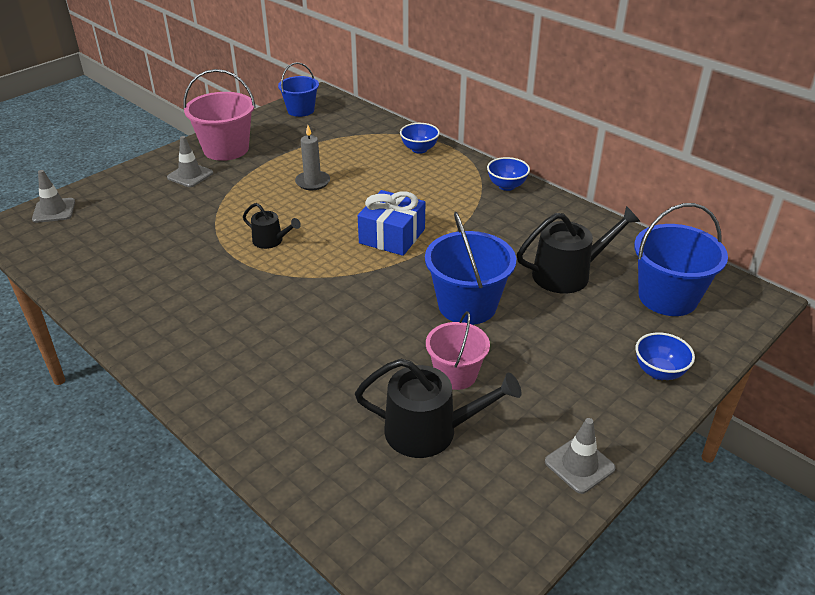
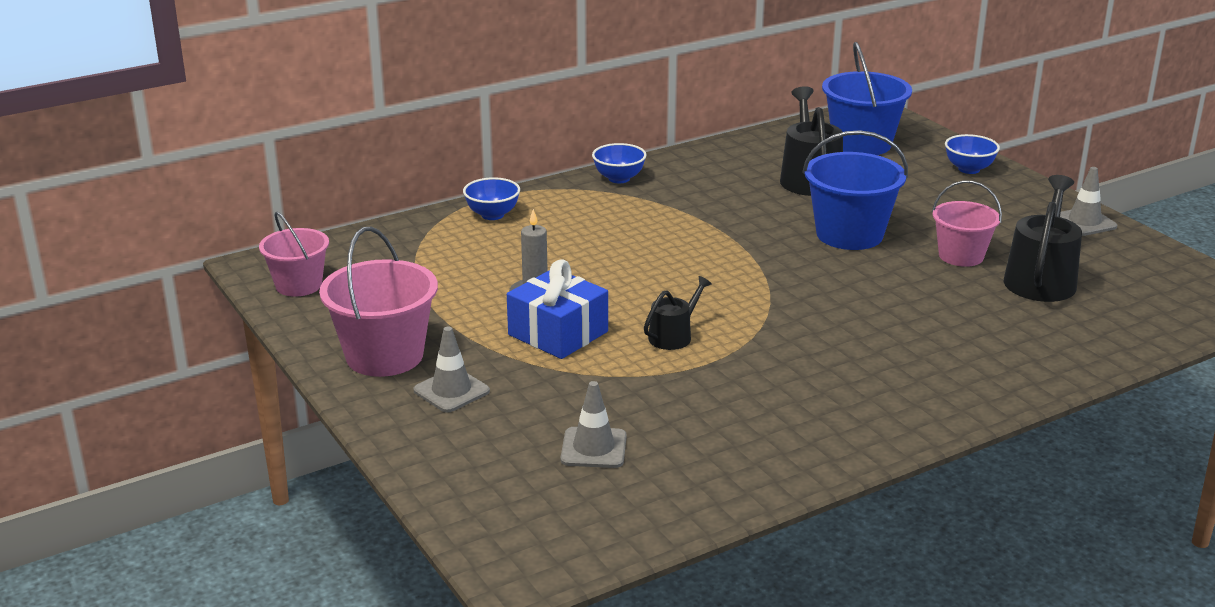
camera: 75 degrees left, 10 degrees down
(54, 211) = (491, 524): grey traffic cone -> grey traffic cone (593, 448)
(300, 110) = (299, 285): blue bucket -> pink bucket
(392, 236) = (698, 257): blue gift -> blue gift (558, 333)

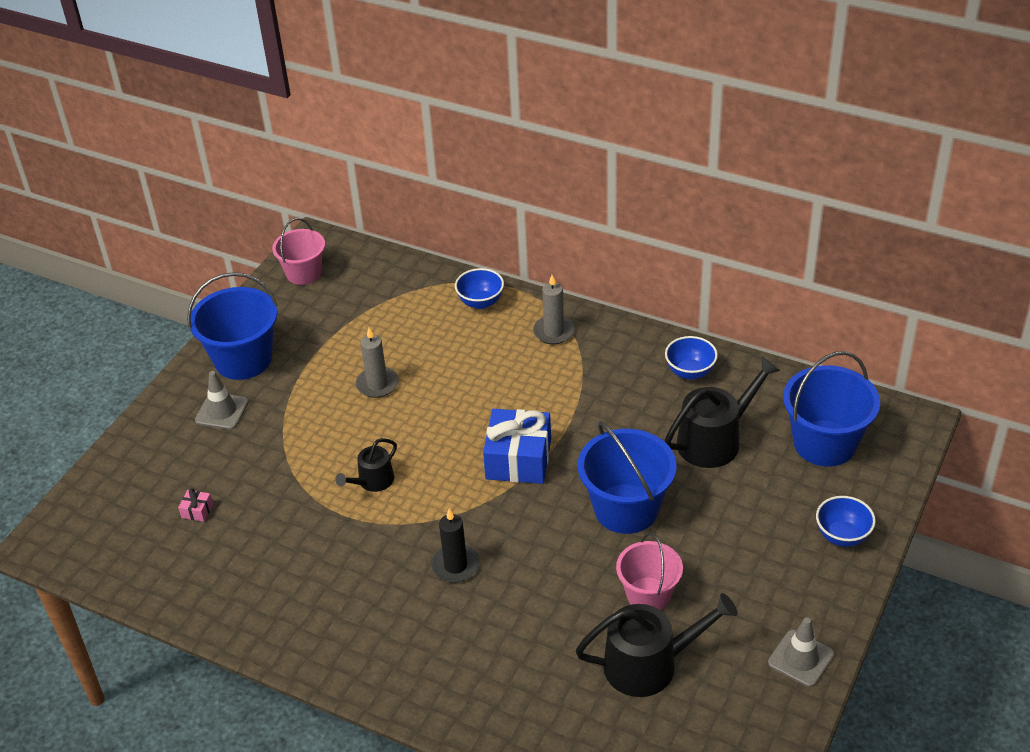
camera: 60 degrees right, 15 degrees up
(384, 356) = (243, 359): pink bucket -> blue bucket
(558, 333) = (332, 422): blue gift -> blue gift (518, 459)
(584, 197) = (554, 332): none -> grey candle
(593, 448) = (197, 511): grey traffic cone -> pink gift
(619, 178) = (604, 334): blue bowl -> blue bowl (690, 372)
(673, 336) = (372, 481): black watering can -> black watering can turned 120 degrees clockwise
(837, 327) = (455, 565): none -> black candle

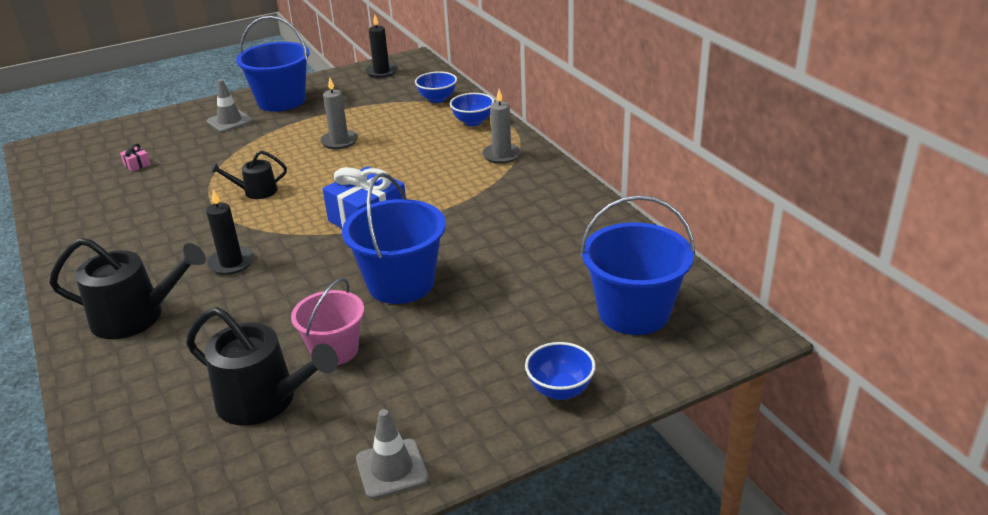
camera: 35 degrees right, 10 degrees down
(303, 273) = (381, 72): pink bucket -> black candle
(690, 372) = (576, 217): blue bowl -> blue bowl (437, 99)
(715, 440) = (536, 269): black watering can -> black watering can (136, 316)

